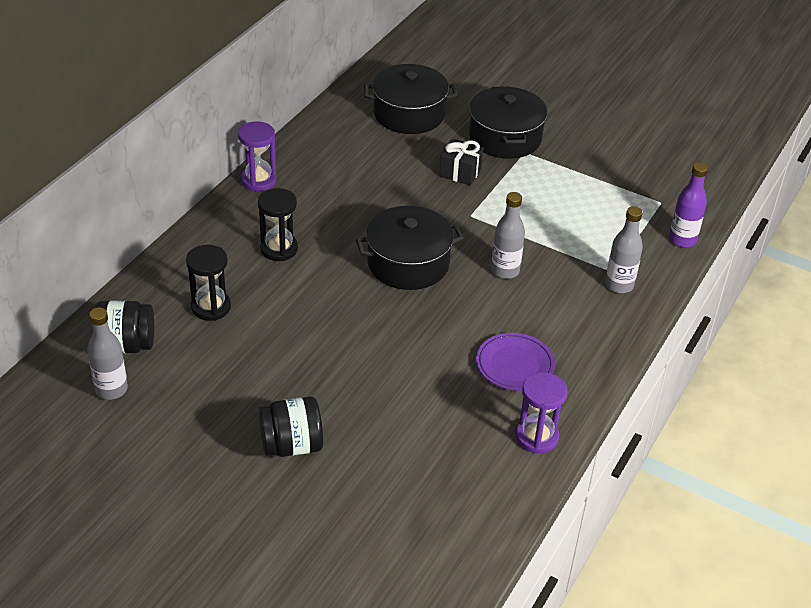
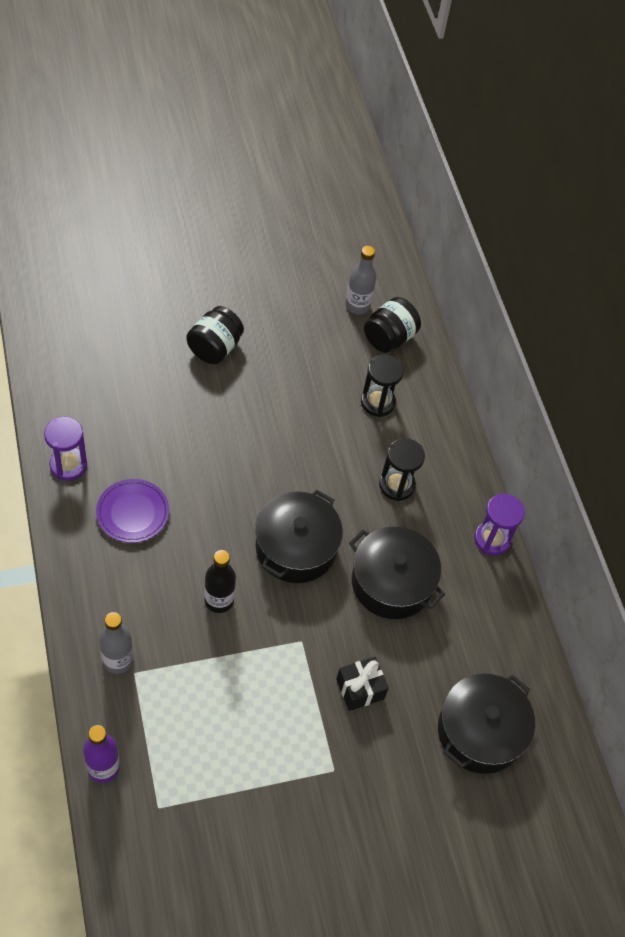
camera: 130 degrees right, 15 degrees up
(505, 137) = (370, 776): black pot -> black pot (391, 582)
(505, 271) = (219, 600): grey bottle -> black bottle

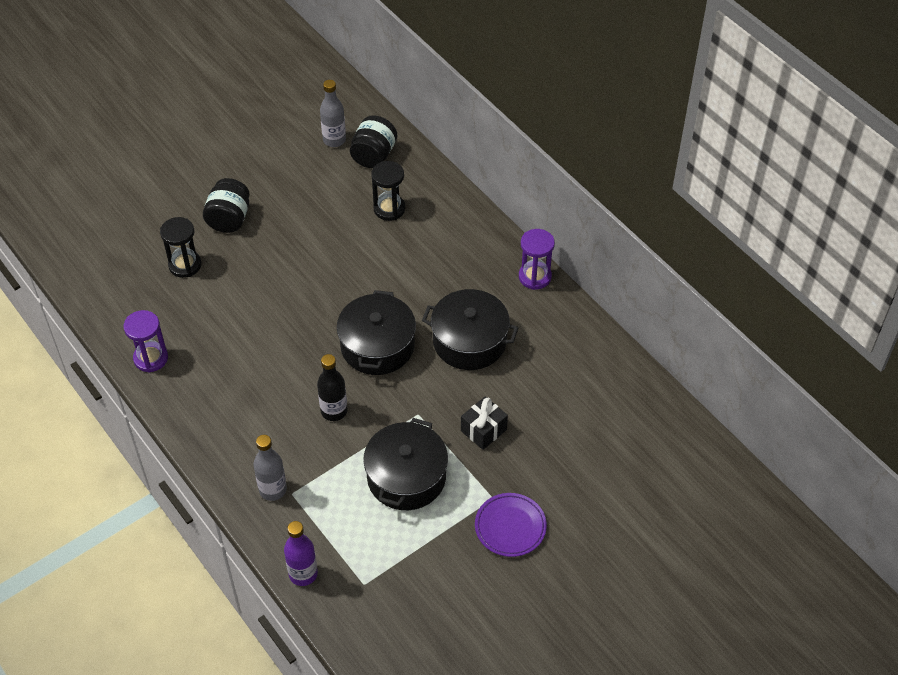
camera: 15 degrees left, 5 degrees down
(132, 513) = (226, 373): purple plate -> purple plate (510, 527)
(396, 485) = (437, 266): black hourglass -> black hourglass (185, 265)
(480, 731) = (594, 422): black pot -> black pot (406, 477)

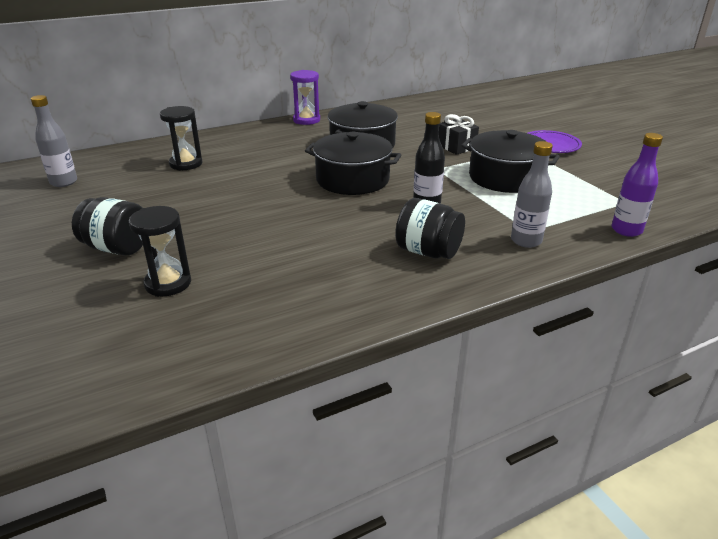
camera: 80 degrees left, 20 degrees down
(151, 358) = (315, 317): purple hourglass -> none
(374, 155) = (108, 166): black jar -> black jar (428, 252)

